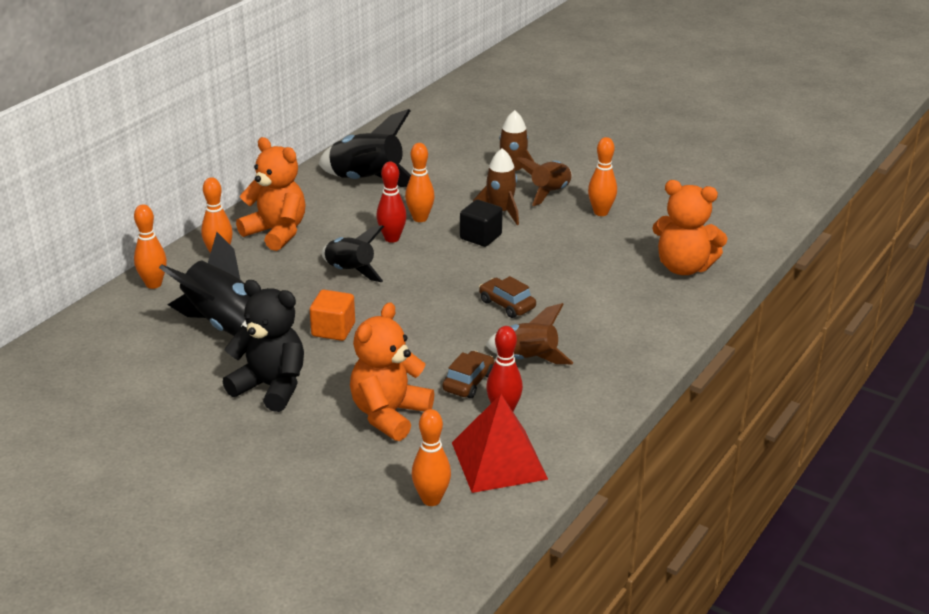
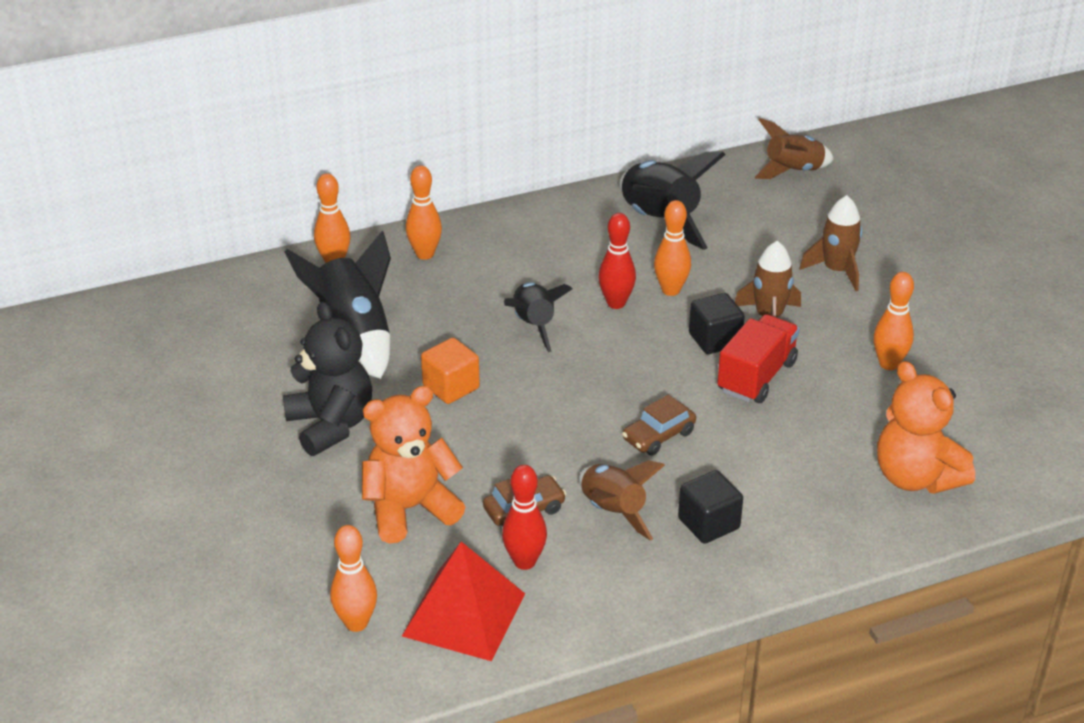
camera: 35 degrees right, 5 degrees up
(276, 233) = (505, 249): orange teddy bear -> none
(507, 304) = (658, 436): brown car -> brown car turned 120 degrees counterclockwise
(530, 248) = (756, 377): none -> red truck
(549, 193) = (852, 314): brown rocket -> brown rocket (793, 171)
(594, 341) = (708, 523): none -> black cube

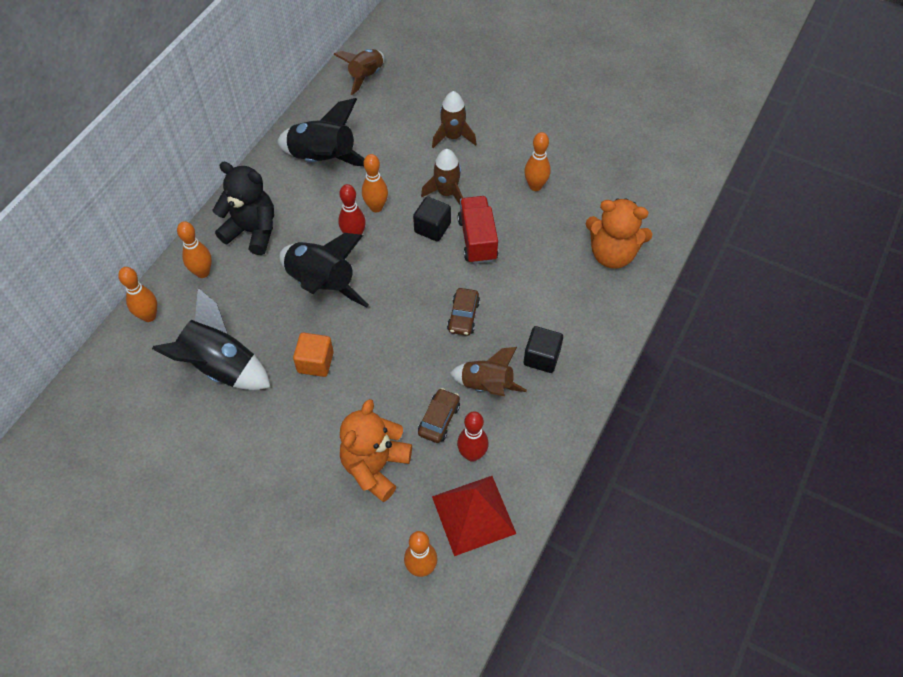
camera: 40 degrees left, 20 degrees up
(331, 425) = (270, 441): black teddy bear -> black teddy bear (252, 231)
(534, 326) = (322, 284): black rocket -> black rocket, size x1.52

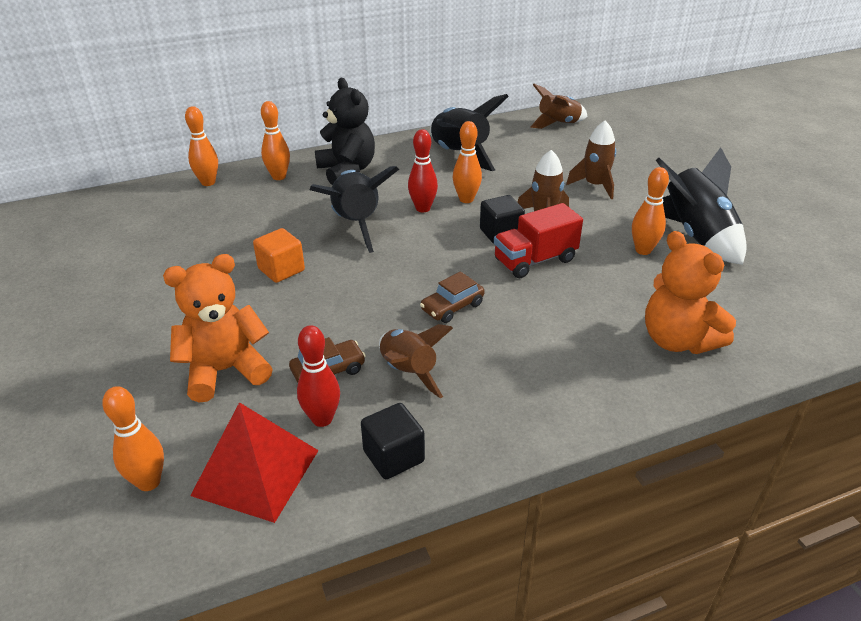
camera: 40 degrees right, 20 degrees down
(221, 367) = (210, 234): black rocket -> black rocket (696, 236)
(477, 239) = (535, 260): red truck -> red truck turned 150 degrees counterclockwise
(541, 357) = (495, 382): black cube -> black cube (393, 456)

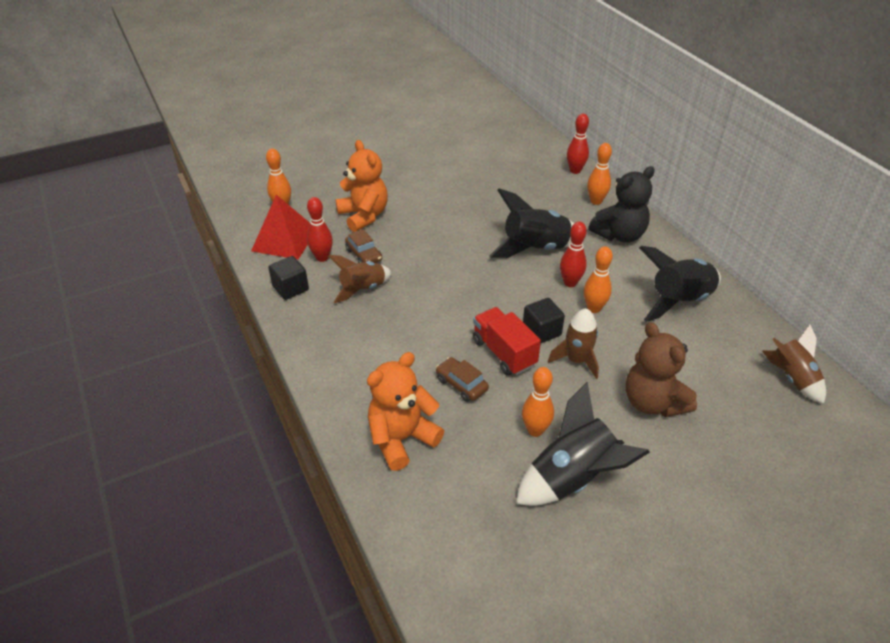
camera: 85 degrees right, 5 degrees up
(208, 182) = (575, 171): orange bowling pin -> red bowling pin
(281, 270) = (468, 221): orange cube -> none
(452, 307) = (434, 306): brown car -> brown car (461, 384)
(595, 185) = (652, 402): brown rocket -> brown teddy bear

